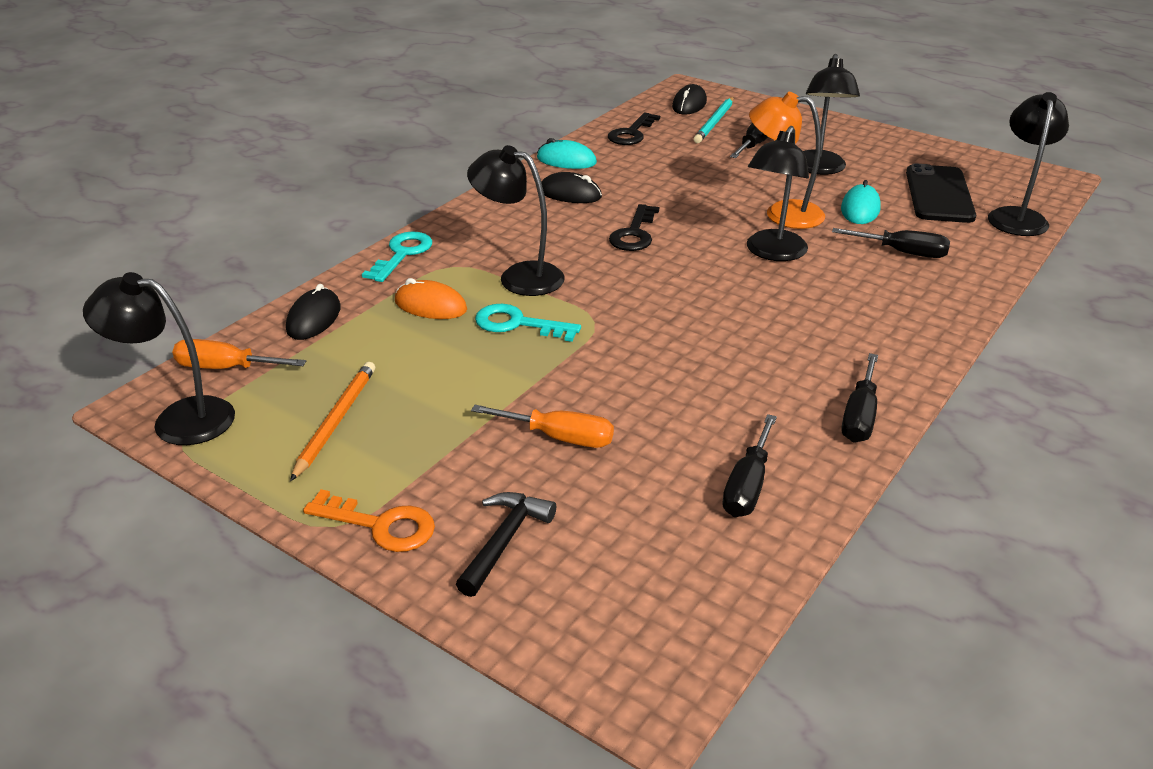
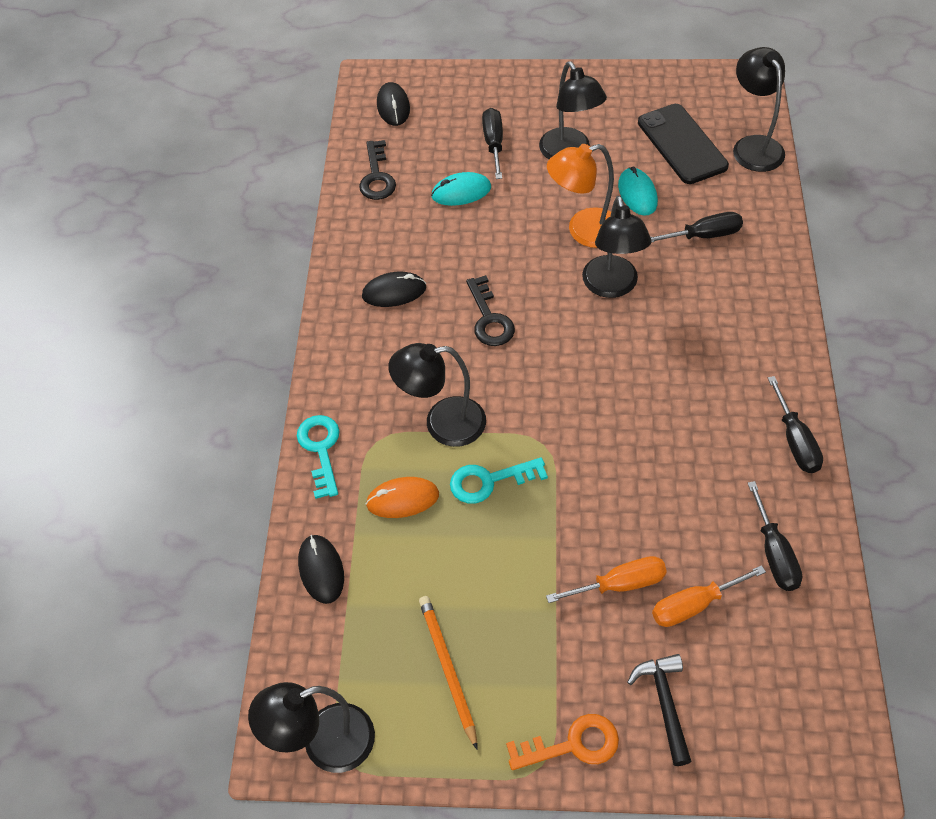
camera: 30 degrees left, 20 degrees up
(226, 368) = (305, 668): orange screwdriver -> orange screwdriver (694, 605)
(566, 160) = (352, 246): turquoise mouse -> turquoise mouse (461, 192)
(714, 122) = (436, 125): turquoise pencil -> none

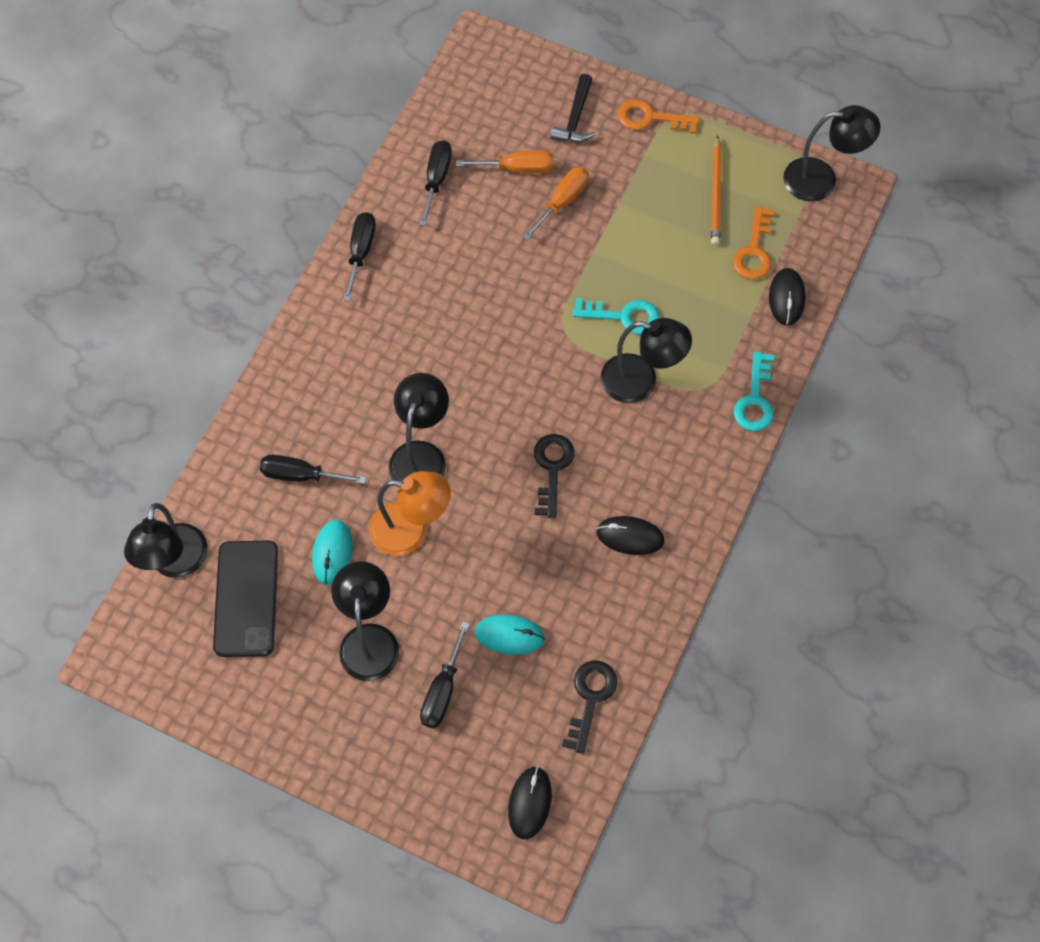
camera: 160 degrees left, 10 degrees up
(376, 613) = (754, 250): none -> orange key
(402, 499) = (701, 329): orange mouse -> none
(620, 584) = (562, 202): orange screwdriver -> orange screwdriver turned 120 degrees clockwise

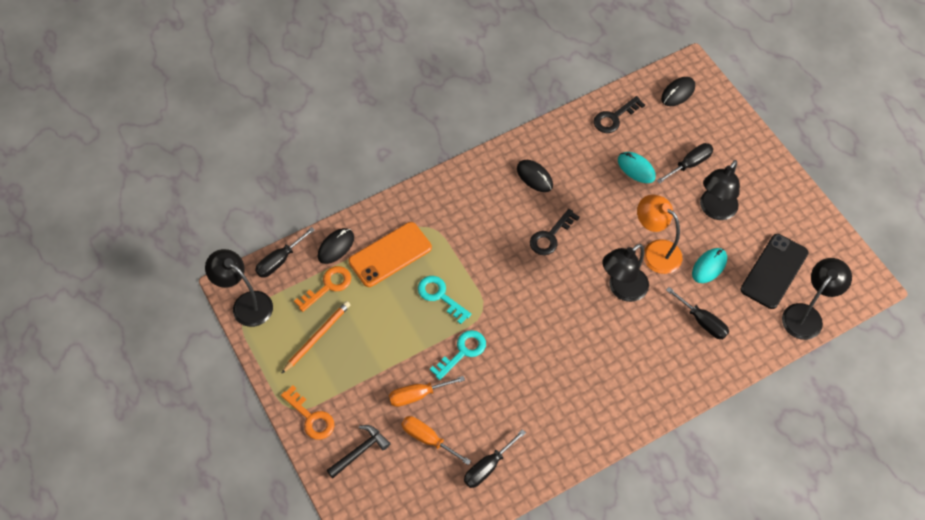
camera: 145 degrees left, 5 degrees down
(361, 252) = (575, 445): black screwdriver -> black screwdriver (279, 261)
(640, 381) = (461, 252): black lamp -> none
(719, 327) = (390, 254): none -> orange phone
(755, 399) = (406, 204): turquoise key -> turquoise key (462, 352)

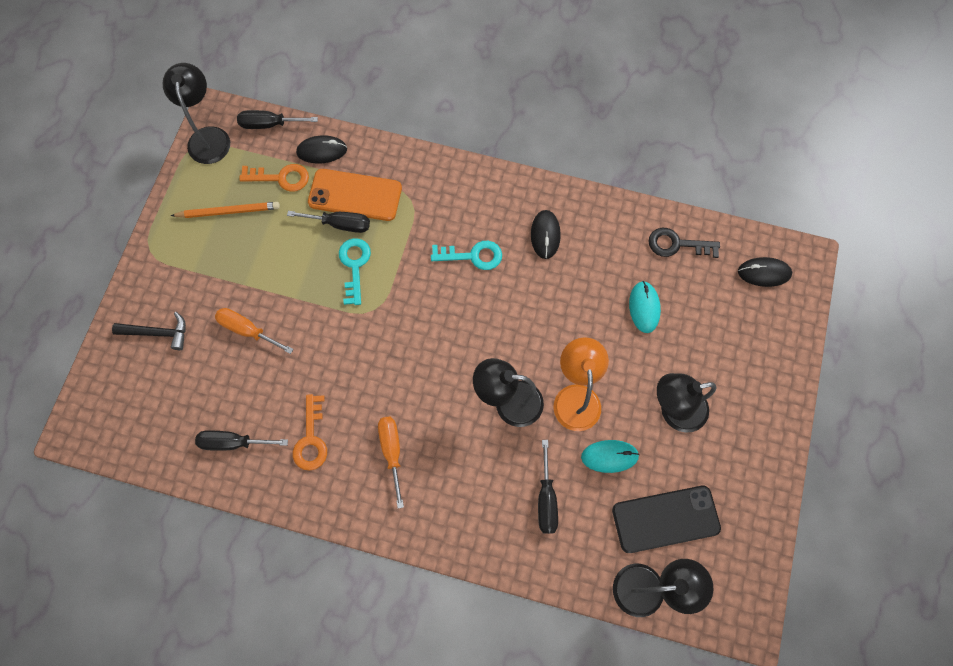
camera: 45 degrees right, 10 degrees up
(311, 417) = (154, 271): orange key -> orange key (311, 439)
(428, 439) = (215, 373): orange screwdriver -> orange screwdriver (392, 452)
(462, 352) = (320, 329): turquoise key -> turquoise key (472, 256)
(550, 236) = (500, 299): black key -> none
(690, 164) = (699, 348): black screwdriver -> black screwdriver (340, 224)

